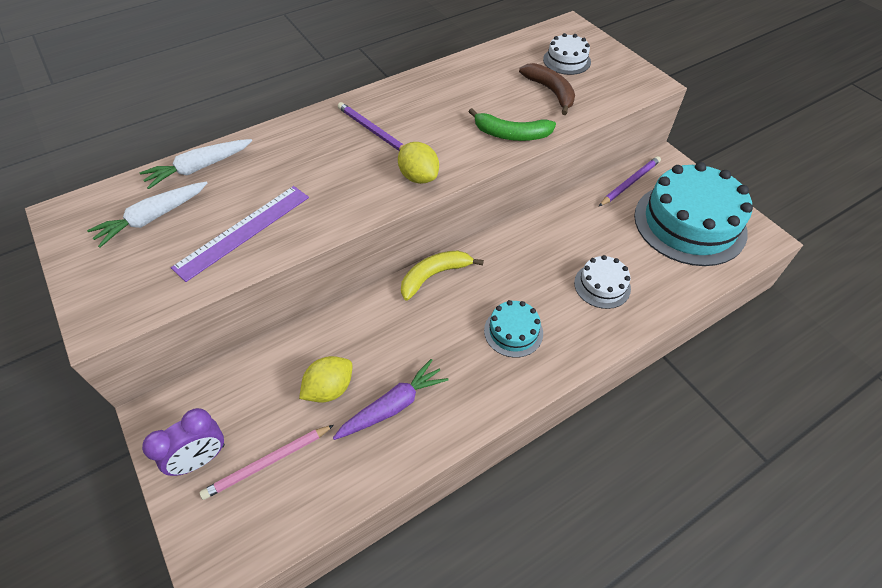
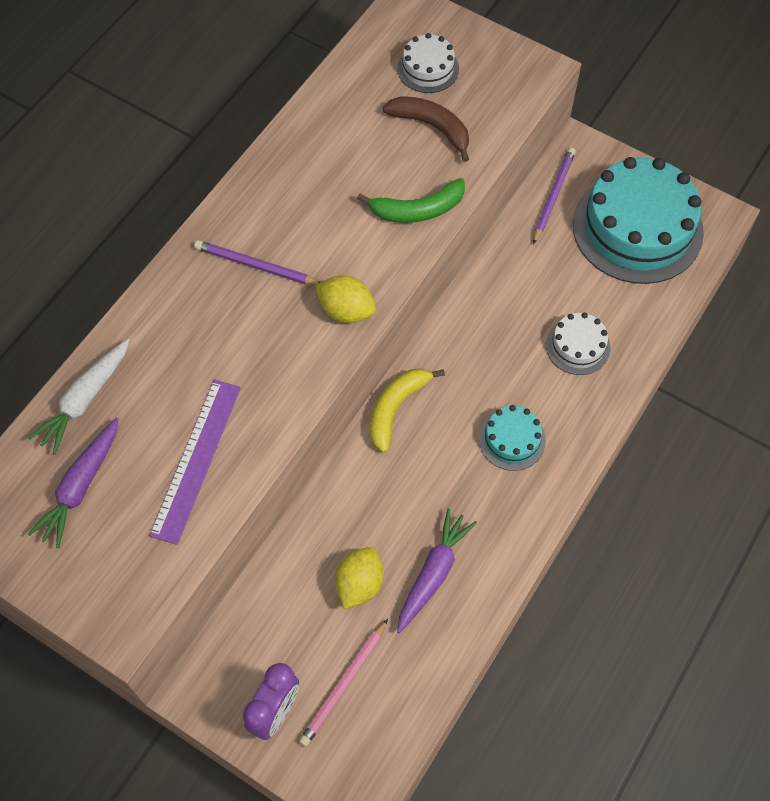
camera: 25 degrees left, 10 degrees up
(152, 218) = (81, 487): white carrot -> purple carrot

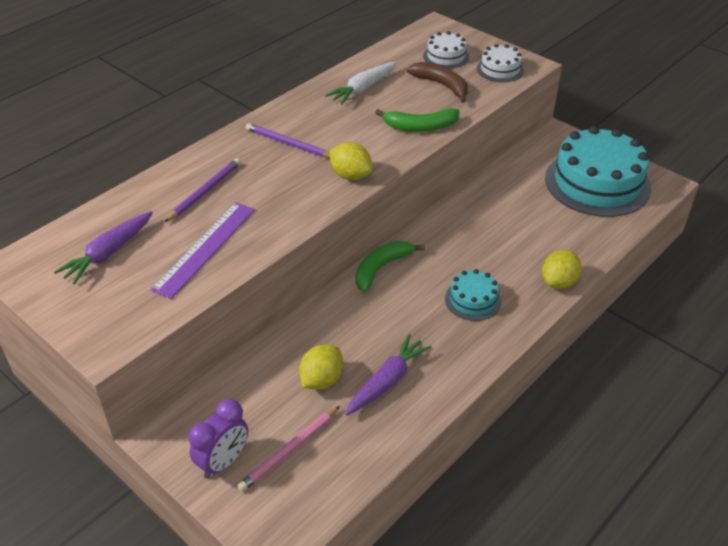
camera: 10 degrees right, 20 degrees down
(85, 400) = (132, 203): white carrot -> white carrot (363, 89)
(396, 408) = (381, 268): yellow banana -> green banana
(553, 196) = (532, 158): purple pencil -> purple pencil (205, 191)
(577, 346) = (538, 247): white cake -> white cake (500, 69)
(607, 396) = (558, 282): none -> yellow lemon

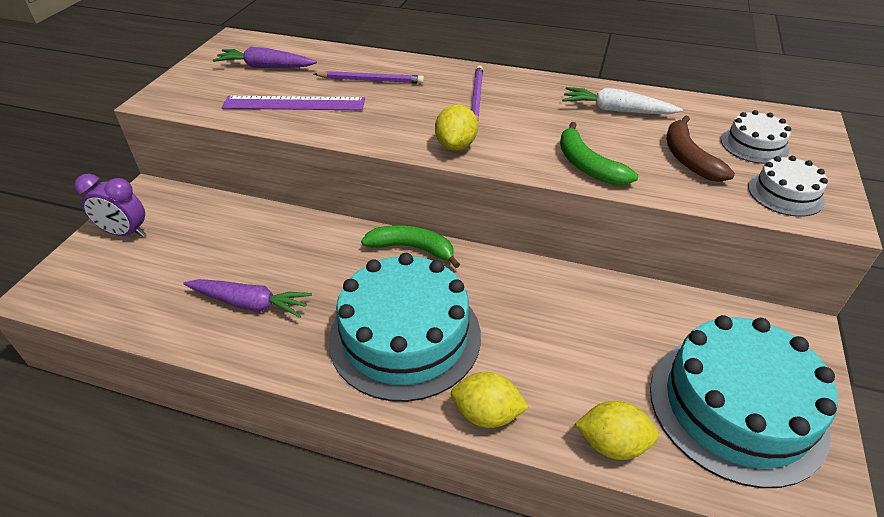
camera: 65 degrees right, 0 degrees up
(289, 450) = (144, 266): pink pencil -> none
(321, 380) = (236, 258): yellow lemon -> yellow lemon (612, 444)
(441, 85) = (688, 158): brown banana -> brown banana turned 150 degrees clockwise
(473, 300) = (405, 336): turquoise cake -> turquoise cake, size x2.13

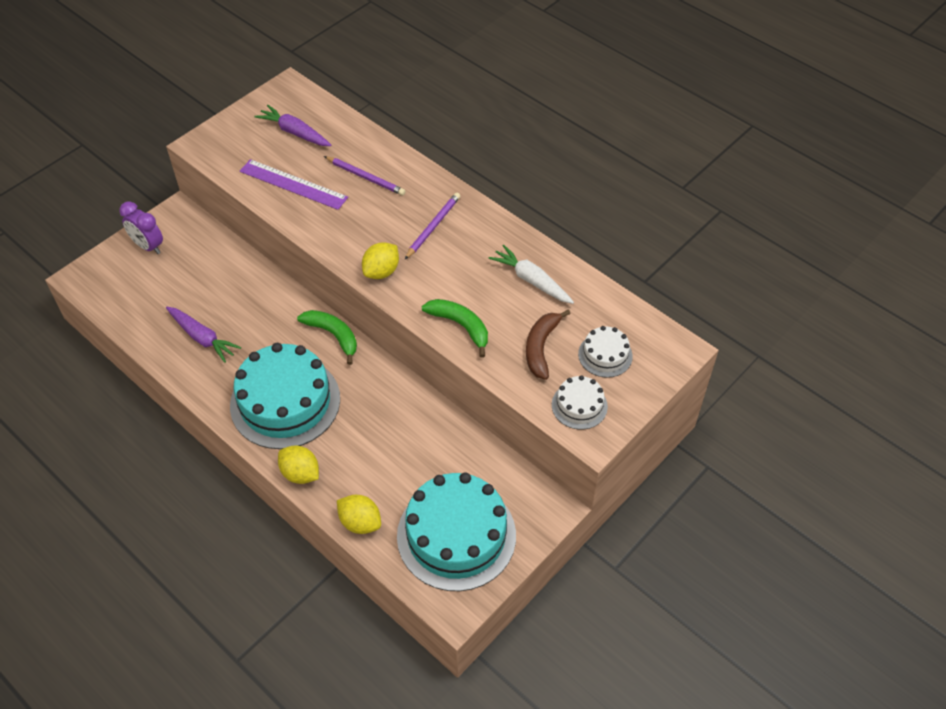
camera: 25 degrees right, 10 degrees up
(588, 165) = (460, 326): green banana -> green banana turned 135 degrees clockwise

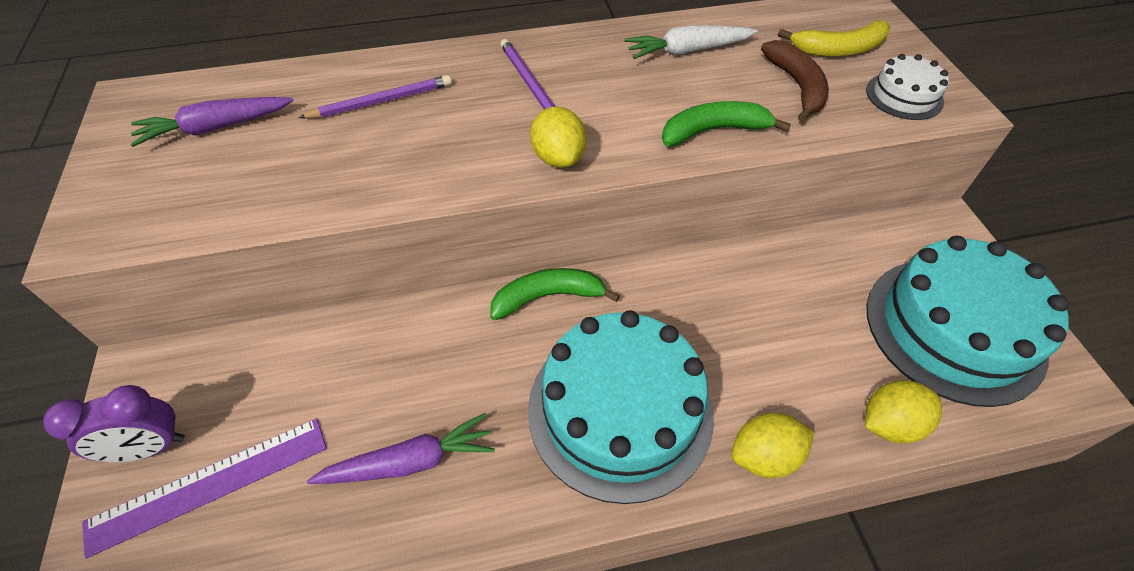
camera: 55 degrees left, 0 degrees up
(293, 184) = (305, 171): purple ruler -> purple ruler (209, 484)
(541, 348) = (796, 86): brown banana -> brown banana turned 150 degrees counterclockwise
(605, 355) = (839, 49): white cake -> yellow banana

